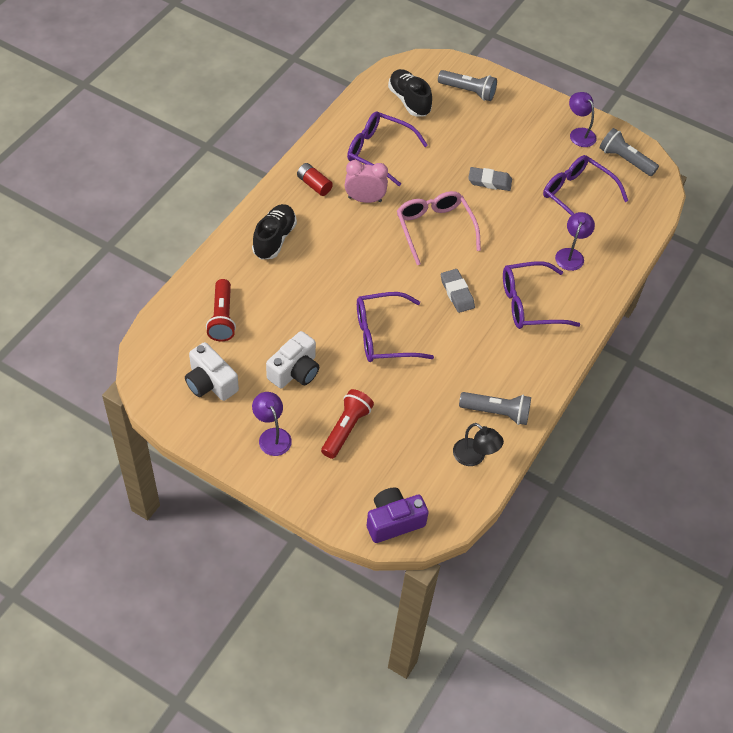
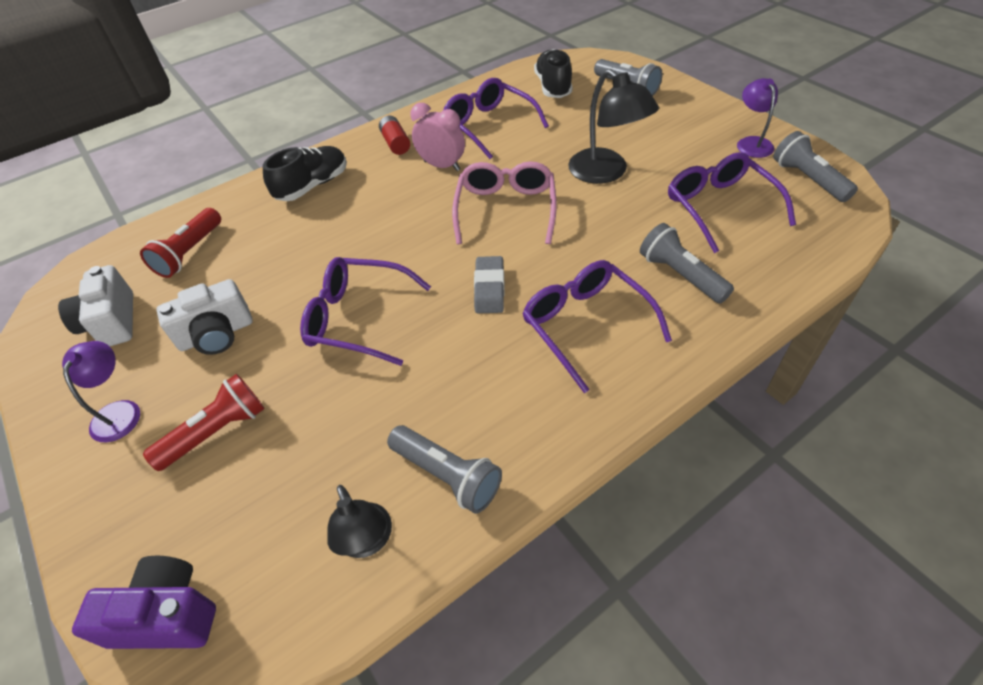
camera: 30 degrees right, 5 degrees down
(489, 181) = (606, 173): grey eraser -> black lamp
(529, 304) = (586, 325): purple glasses -> purple glasses turned 45 degrees clockwise
(571, 254) = (680, 275): purple lamp -> grey flashlight

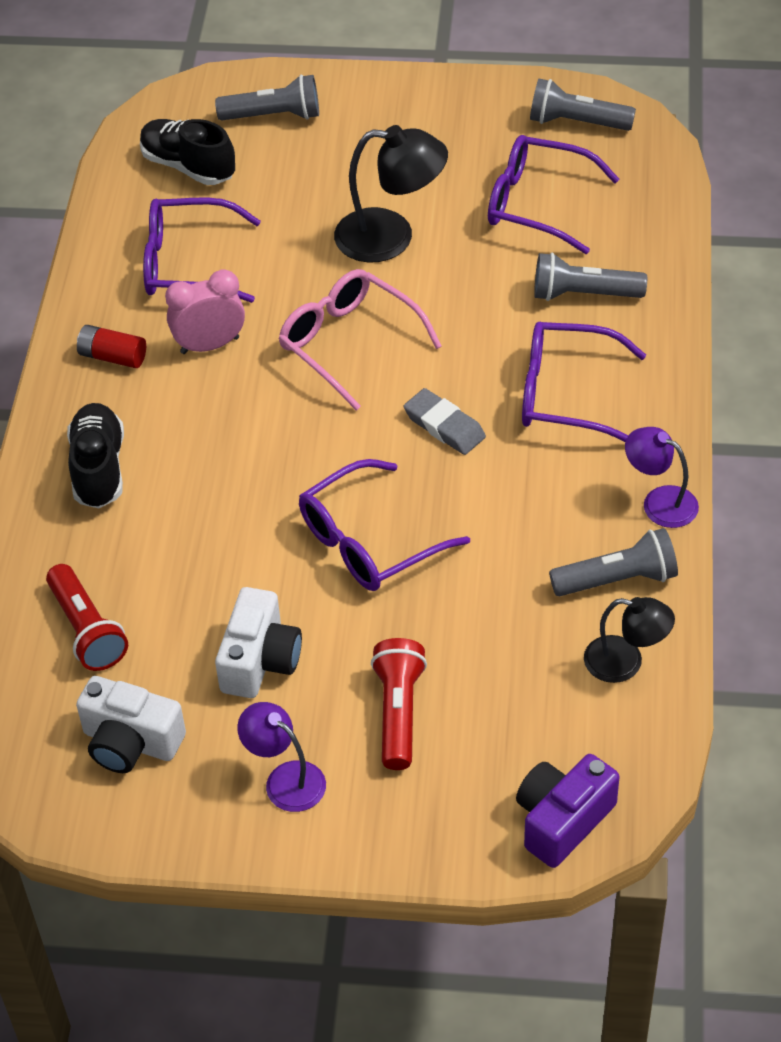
camera: 50 degrees left, 0 degrees up
(751, 143) = (484, 111): purple lamp -> purple lamp (660, 501)

